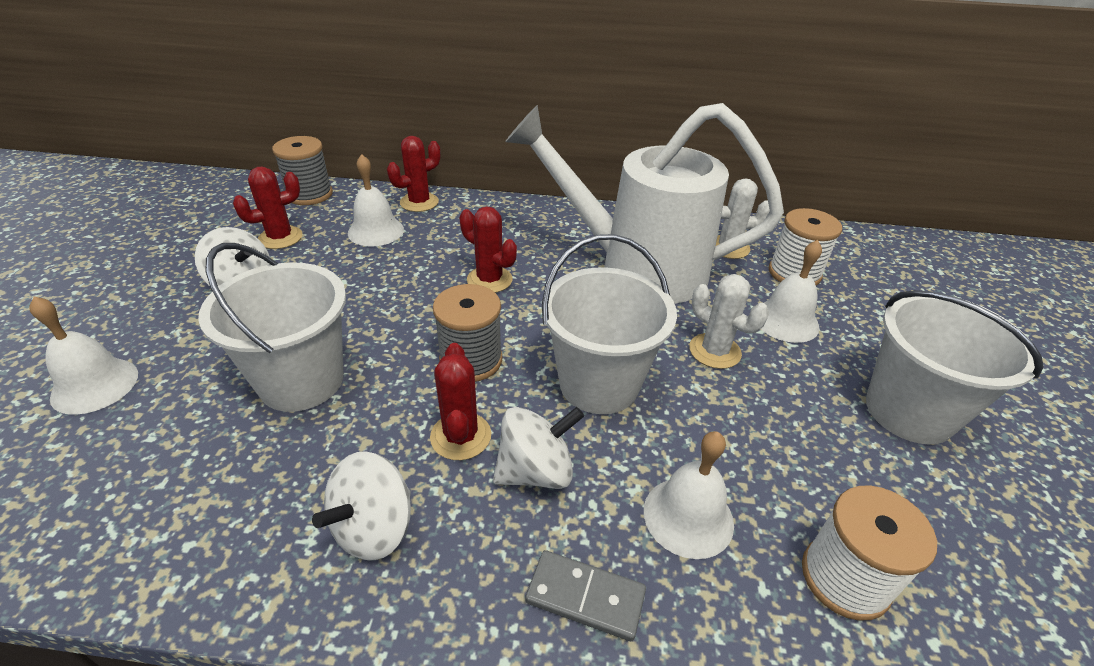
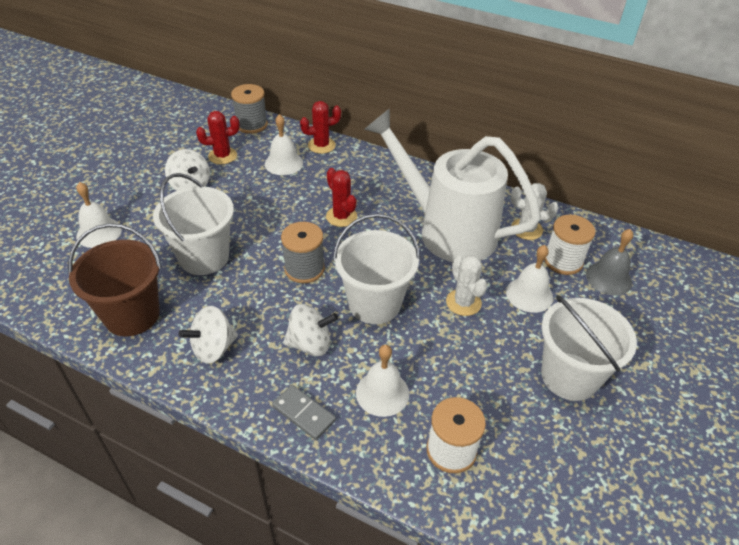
camera: 20 degrees right, 5 degrees up
(196, 512) = (132, 315): none -> brown bucket
(460, 436) = (278, 313): red cactus -> none
(857, 281) = (608, 278): none -> grey bell

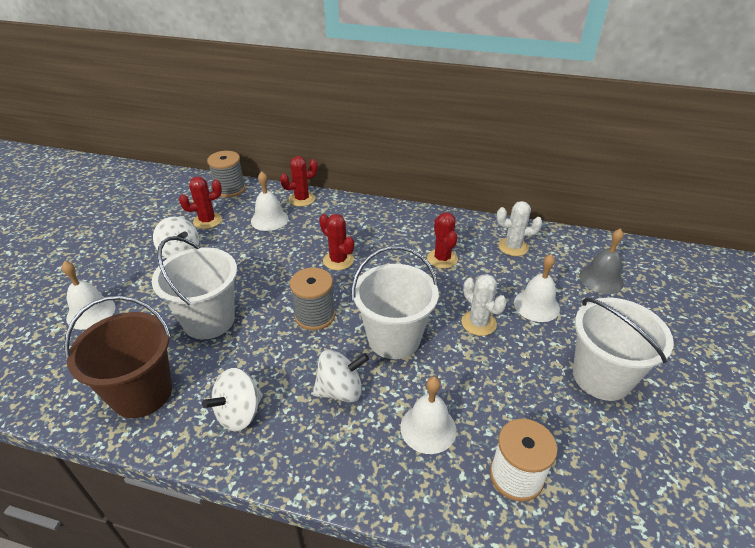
camera: 10 degrees left, 5 degrees down
(303, 413) = (353, 467): grey domino -> none
(447, 230) = (442, 258): white watering can -> red cactus
(563, 261) = (555, 270): white spool -> none

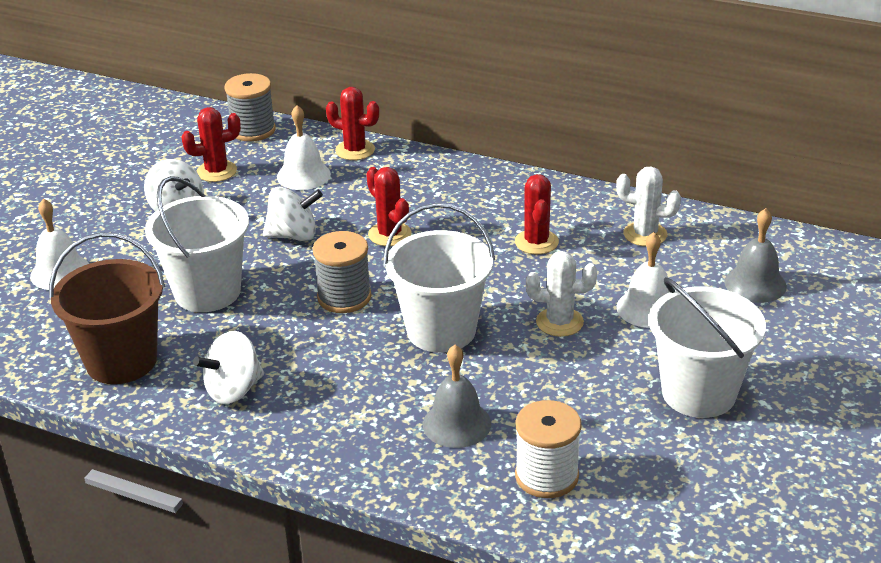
camera: 10 degrees right, 5 degrees down
(302, 199) = (355, 150): red cactus -> red cactus turned 45 degrees clockwise
(340, 390) = (359, 378): white spinning top -> white spinning top (293, 235)
(428, 428) = (456, 424): white bell -> grey bell
(478, 323) = (559, 322): white cactus -> white cactus turned 60 degrees counterclockwise

